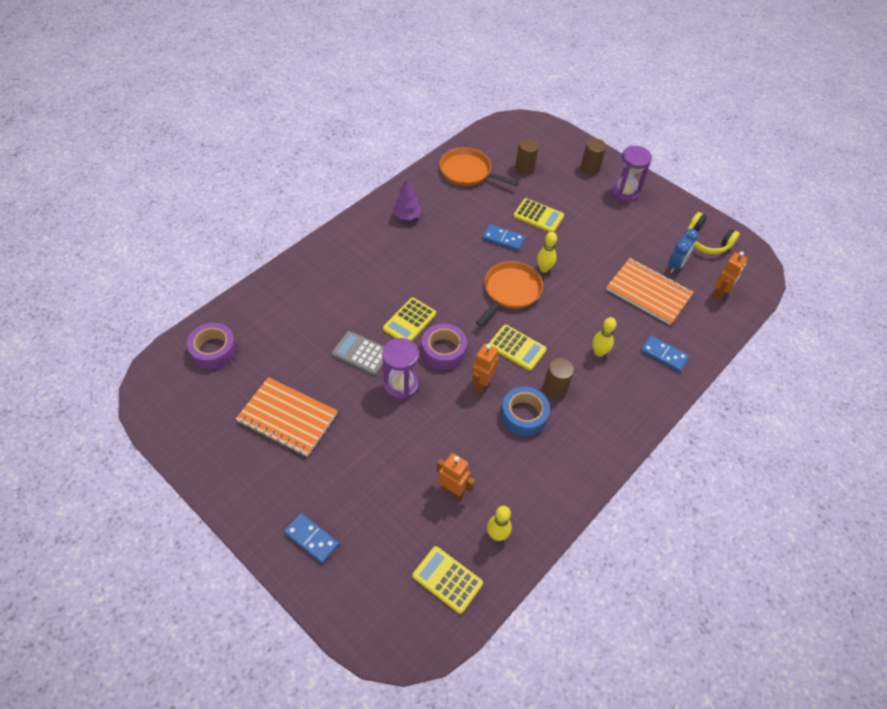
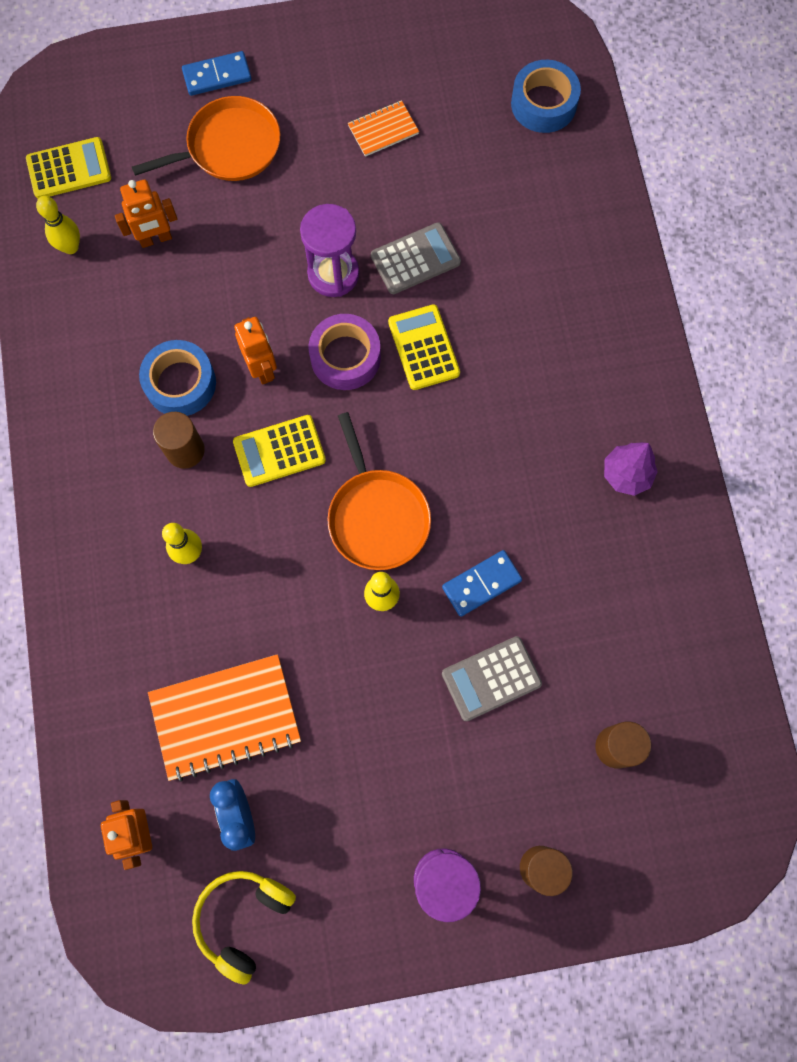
camera: 130 degrees right, 20 degrees up
(214, 350) = (543, 104): purple tape -> blue tape
(287, 418) = (383, 130): orange notebook -> orange notebook, size x0.52
(468, 172) = (668, 642): orange pan -> orange pan (229, 147)
(538, 216) = (491, 678): yellow calculator -> grey calculator
(663, 355) = (116, 638): blue domino -> none
(707, 241) = (243, 918): yellow headphones -> yellow headphones turned 45 degrees counterclockwise

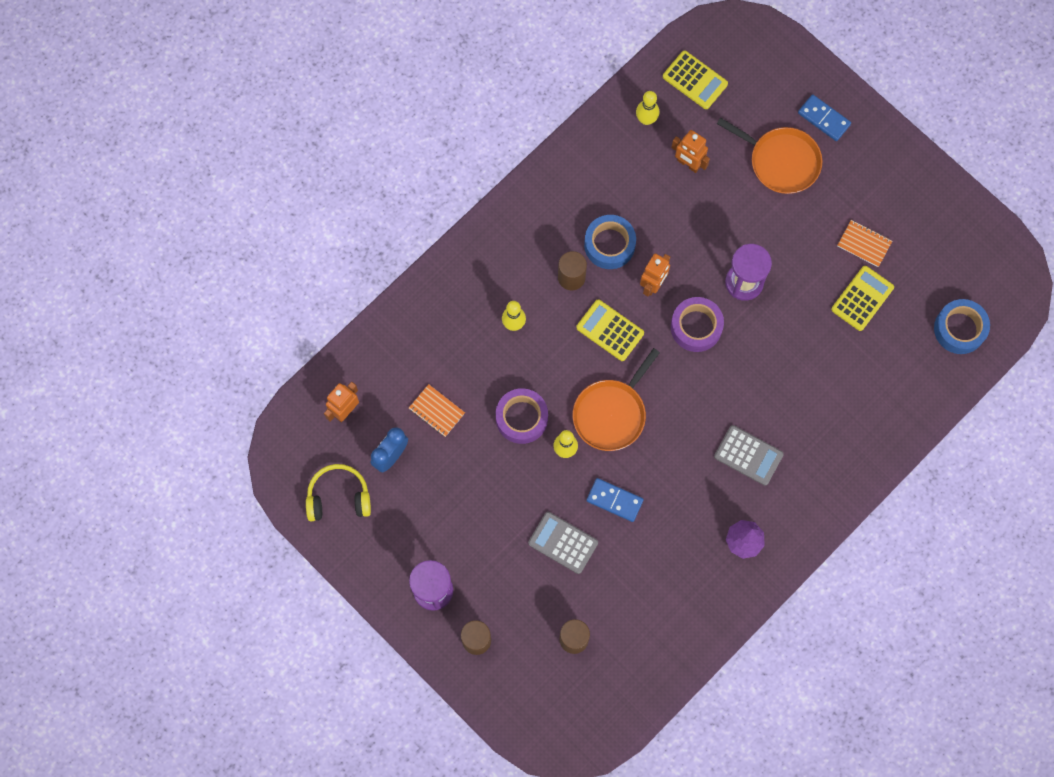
camera: 55 degrees right, 0 degrees up
(225, 718) = (436, 411): orange notebook -> orange notebook, size x0.52
(308, 622) = (521, 418): none -> purple tape
(415, 259) = (791, 324): grey calculator -> grey calculator (748, 455)
(423, 348) = (736, 368): yellow calculator -> yellow calculator (862, 298)

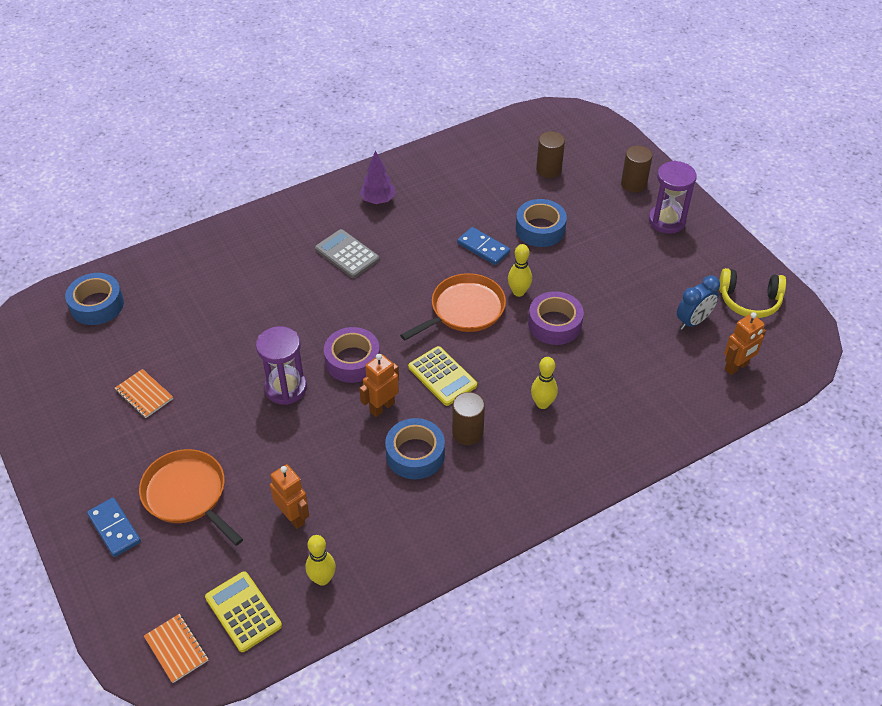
camera: 165 degrees left, 25 degrees down
(436, 411) = (640, 347): orange notebook -> orange notebook (176, 649)
(563, 543) = (540, 229): grey calculator -> blue tape
(862, 298) = (174, 349): yellow calculator -> none

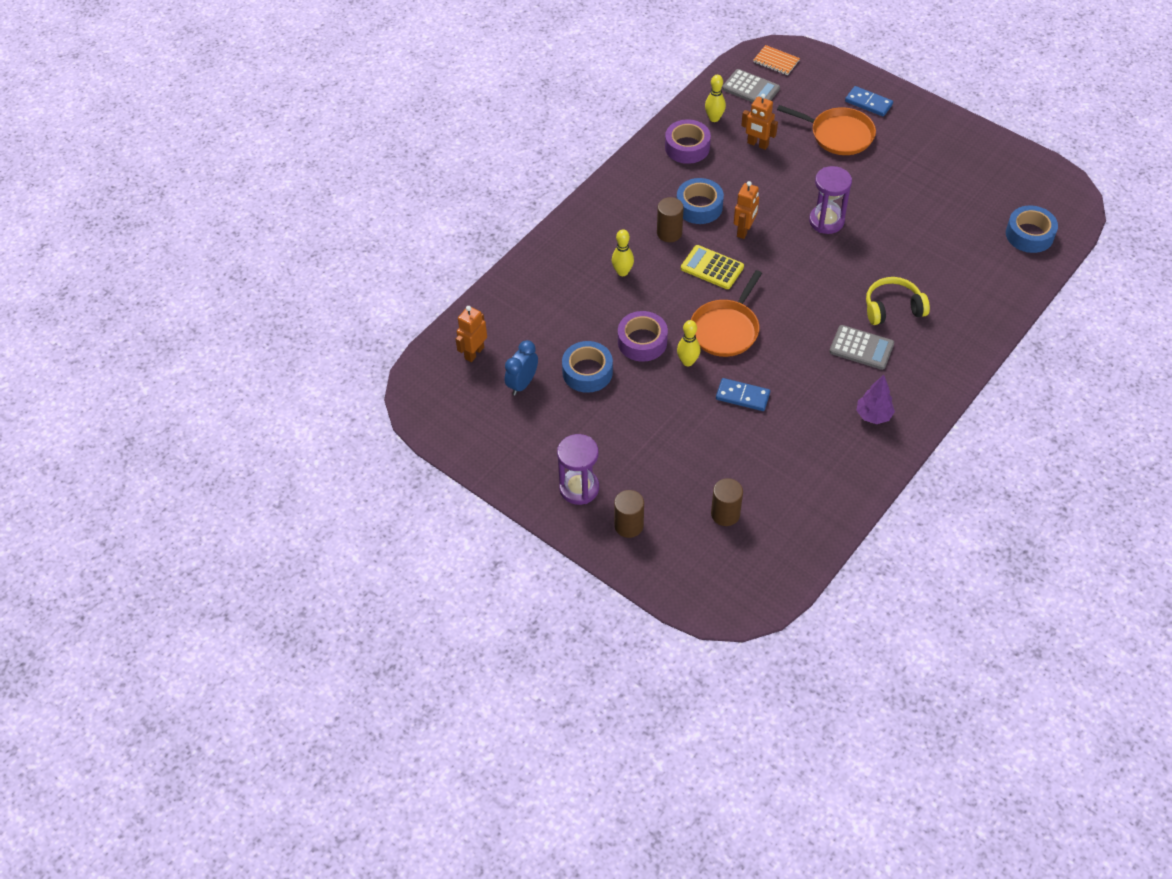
camera: 160 degrees right, 5 degrees up
(144, 395) = (926, 183): orange notebook -> none
(243, 612) = (751, 89): yellow calculator -> grey calculator
(352, 361) = (790, 257): purple tape -> purple tape (687, 147)
(540, 229) = (699, 435): blue tape -> blue tape (587, 372)
(749, 301) = (476, 422): yellow headphones -> yellow headphones (893, 308)

